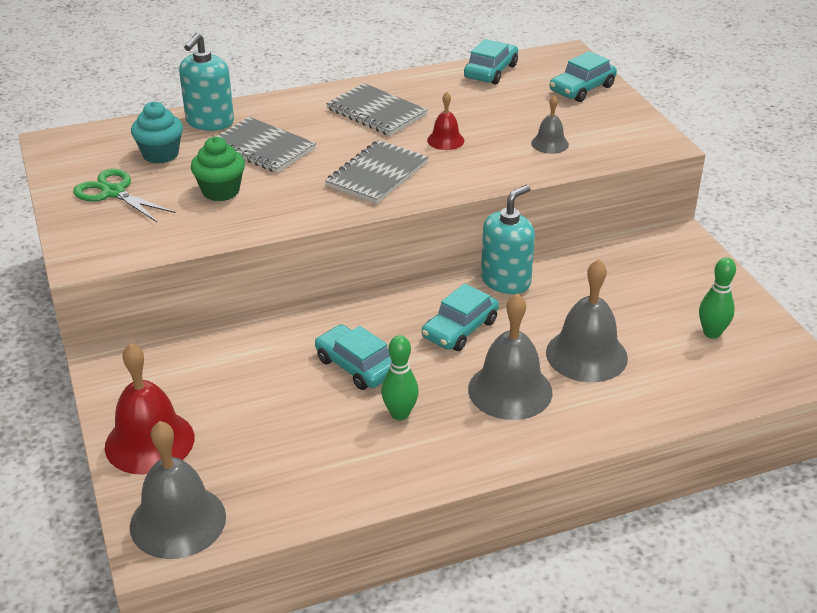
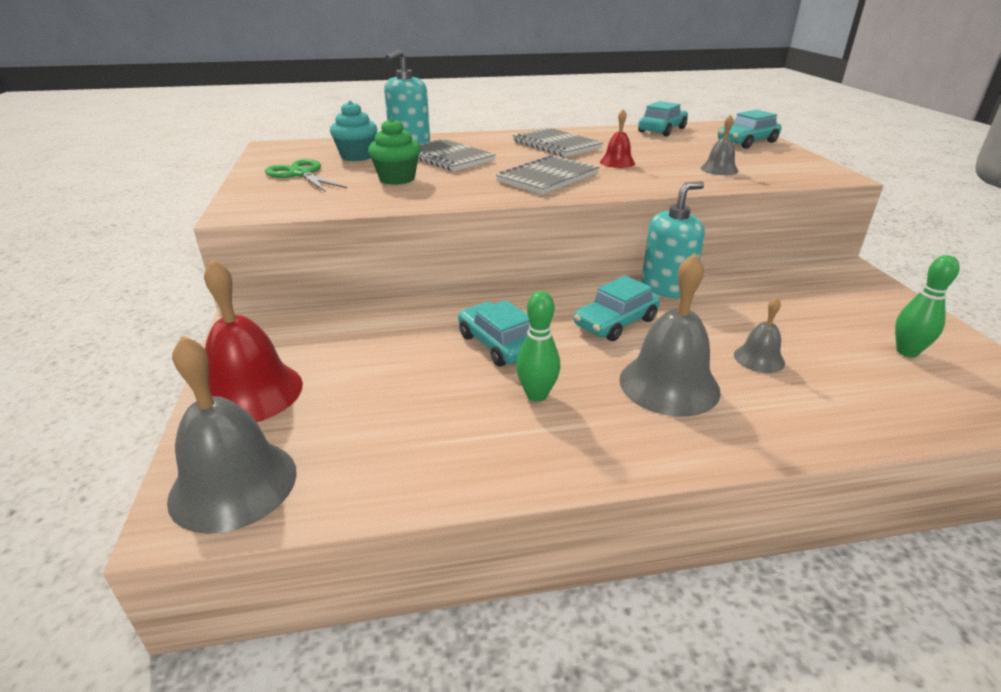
camera: 10 degrees right, 5 degrees down
(586, 355) = (759, 358): grey bell -> grey bell, size x0.52

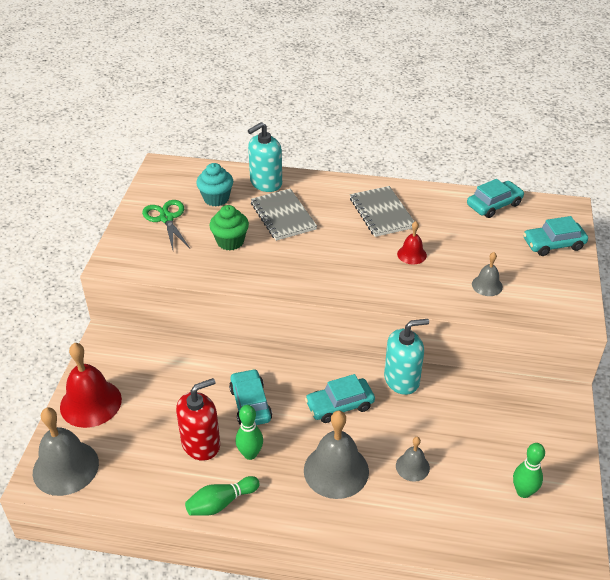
camera: 20 degrees right, 10 degrees up
(455, 400) = (201, 444): none -> red soap dispenser
(534, 463) = (221, 503): none -> green bowling pin
(548, 178) = (341, 266): grey notebook -> none

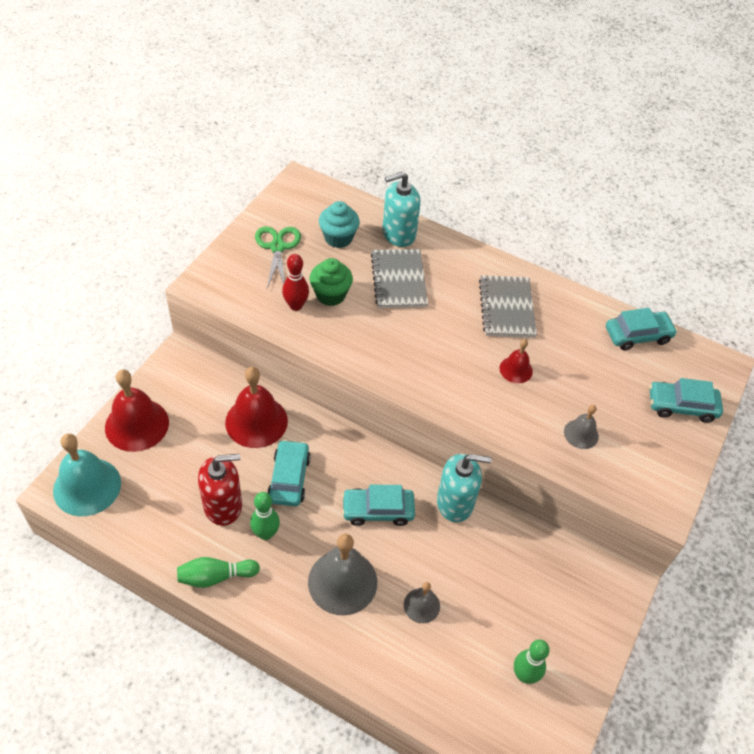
camera: 15 degrees right, 10 degrees up
(65, 467) = (87, 486): grey bell -> turquoise bell
(200, 368) = (256, 421): none -> red bell
(204, 257) = (296, 305): none -> red bowling pin

